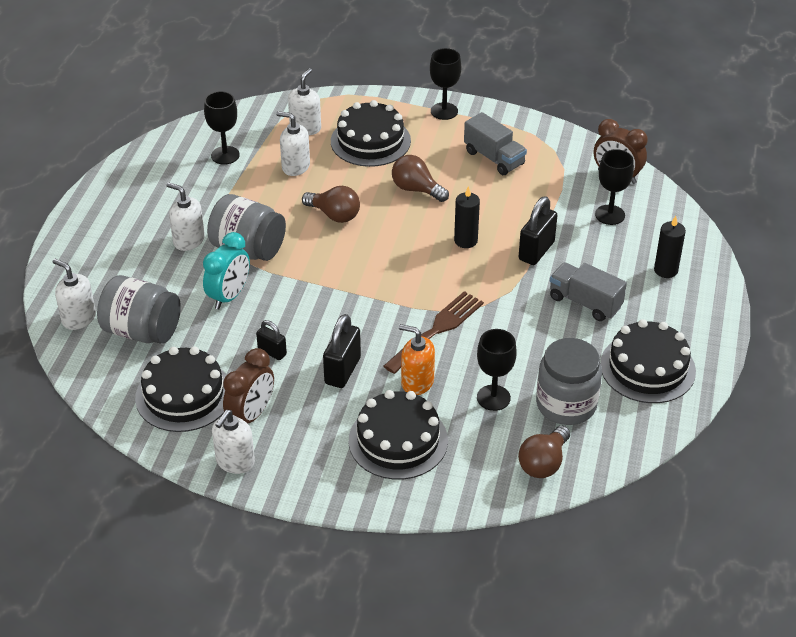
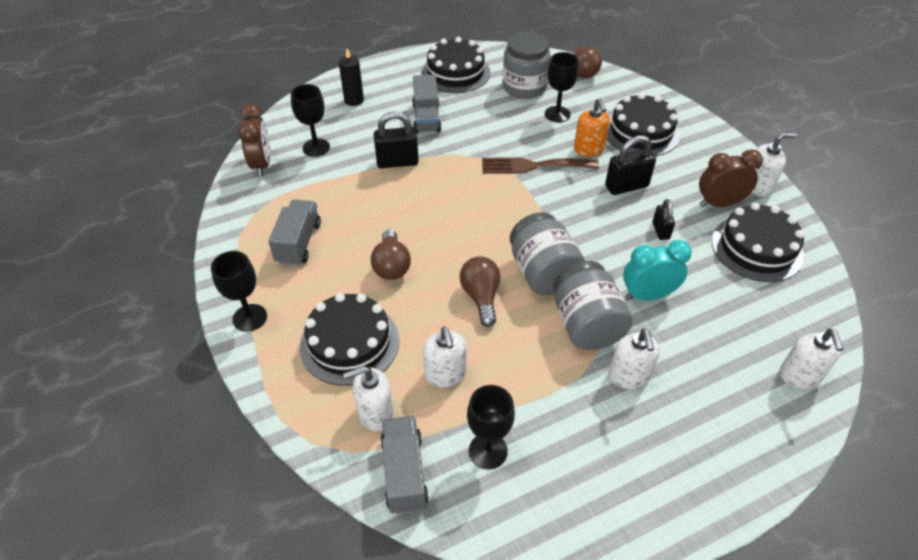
camera: 130 degrees left, 5 degrees up
(142, 331) = (749, 320): grey jar -> grey jar (543, 273)
(255, 120) = (404, 473): none -> grey truck
(465, 241) = (425, 202): black candle -> none

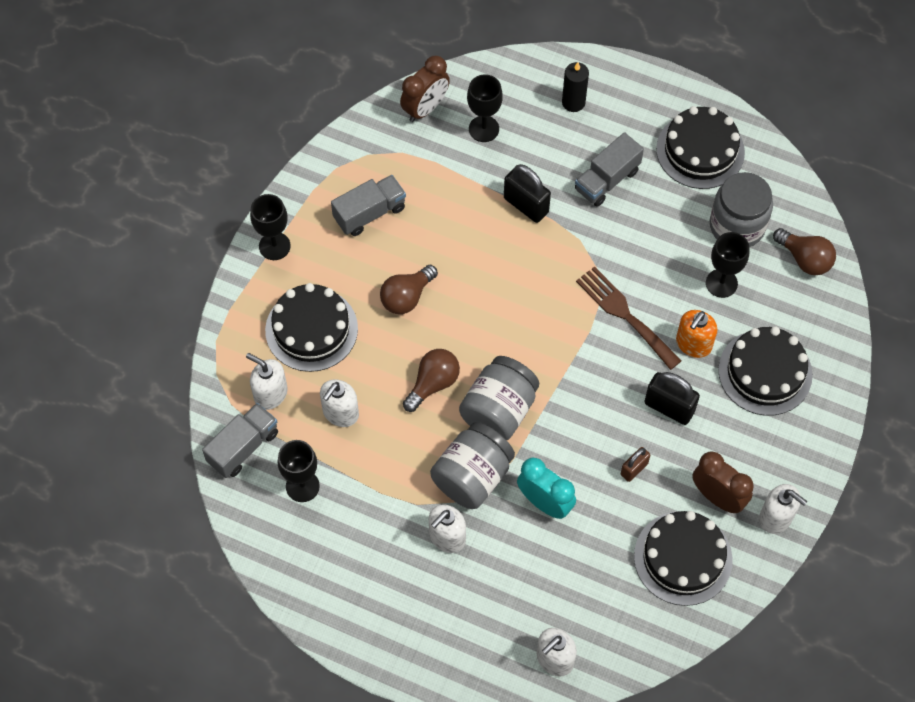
camera: 50 degrees right, 15 degrees up
(660, 231) = (634, 469): black padlock -> brown padlock

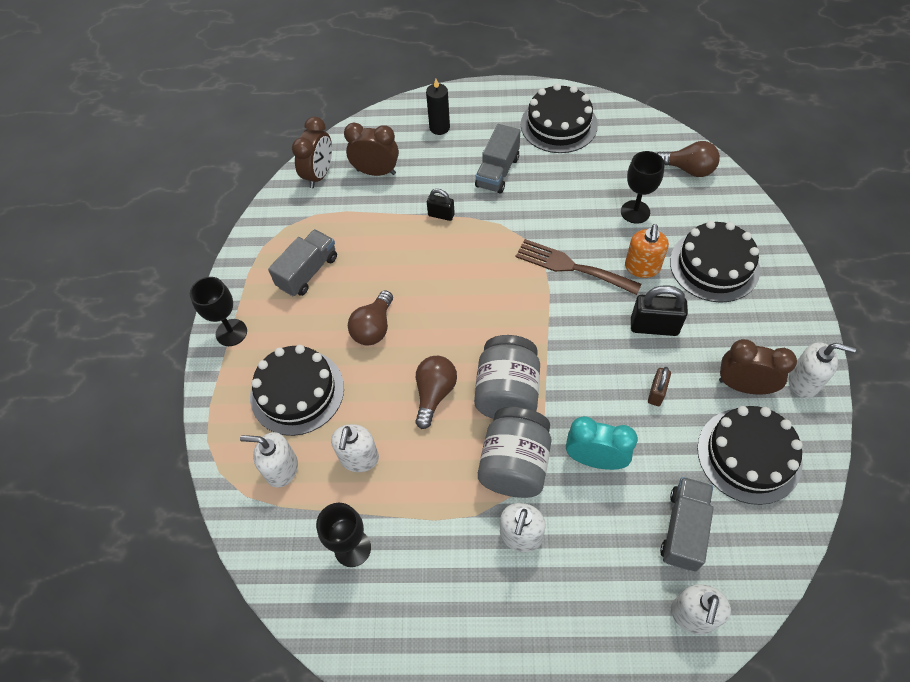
camera: 20 degrees left, 5 degrees down
(243, 447) = (275, 534): grey truck -> grey truck (683, 529)
(484, 129) = (376, 172): black goblet -> brown clock
(526, 205) = (441, 215): black padlock -> black padlock, size x0.60
(737, 226) = (620, 166): grey jar -> none

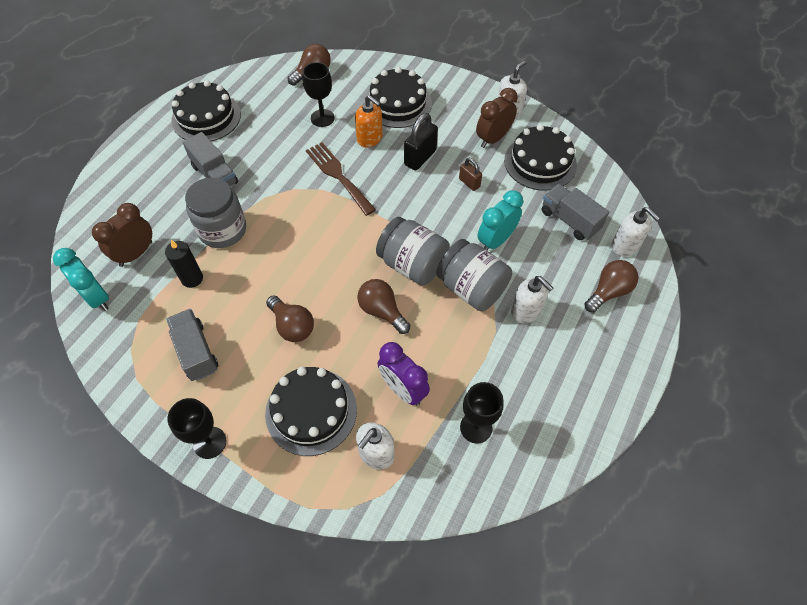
camera: 65 degrees left, 0 degrees up
(319, 175) = (97, 297): brown clock -> turquoise clock
(359, 458) = (403, 389): white soap dispenser -> purple clock
(439, 127) = (133, 189): black candle -> black candle (192, 278)
(441, 215) = (222, 230): black padlock -> grey jar
(571, 267) = (338, 175): brown fork -> brown fork turned 90 degrees clockwise
(608, 621) = (608, 292): none -> brown light bulb

